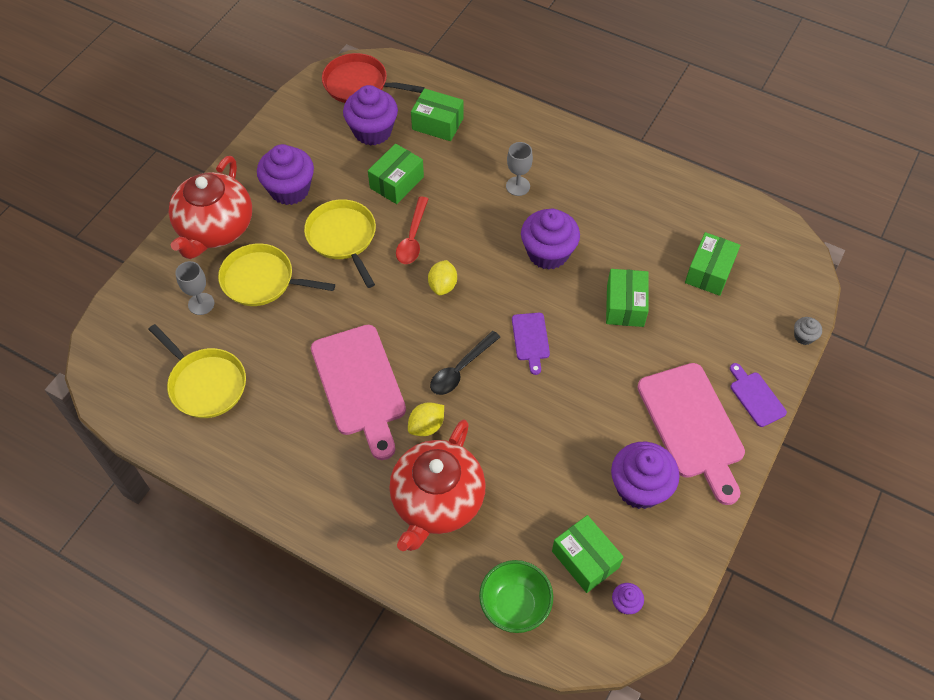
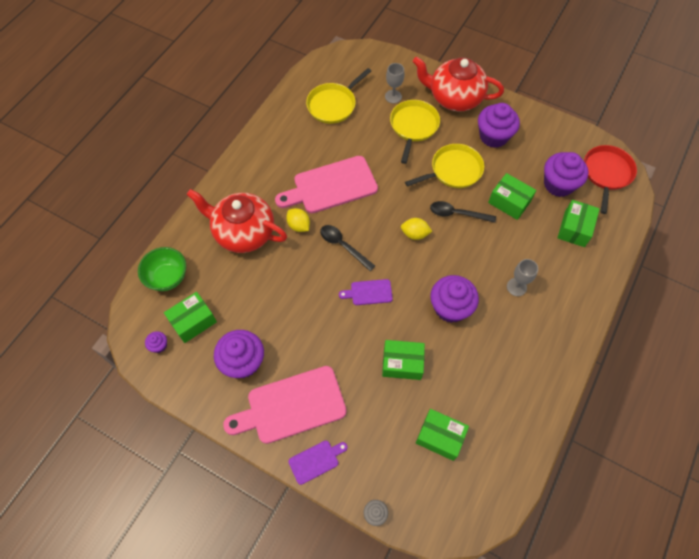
camera: 90 degrees right, 5 degrees up
(412, 238) = (457, 214): red spoon -> black spoon

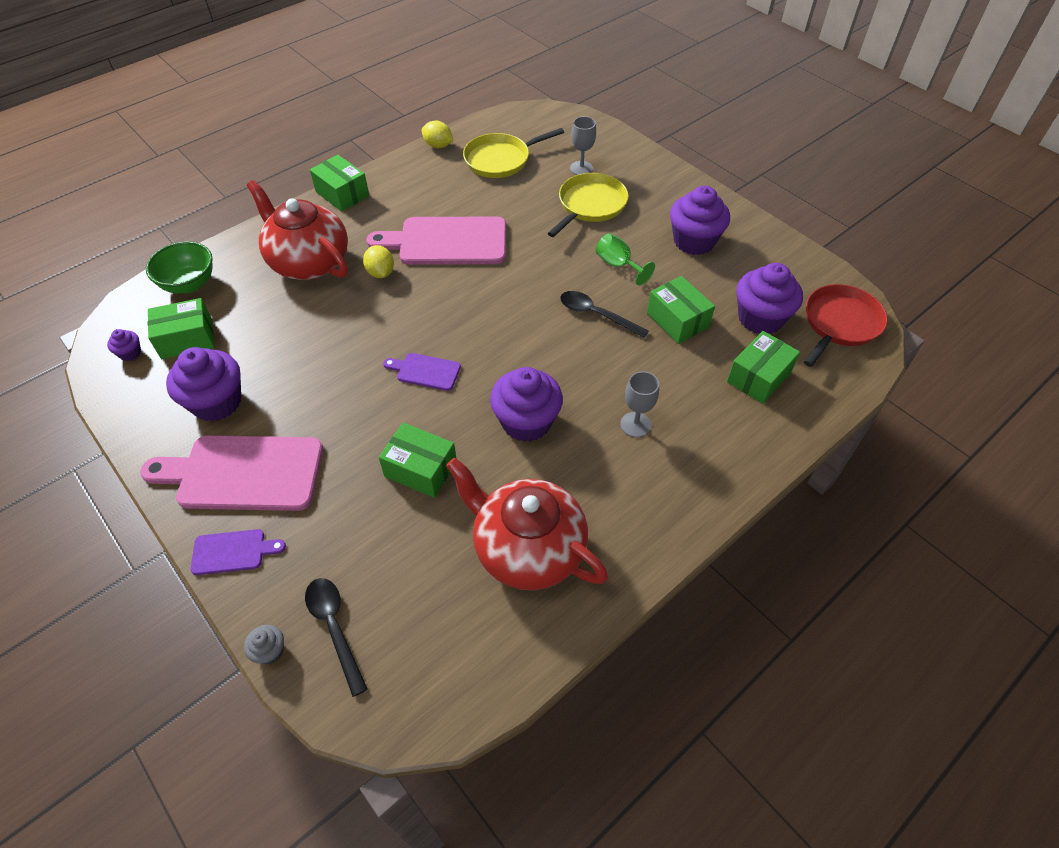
camera: 20 degrees right, 10 degrees down
(343, 246) = (423, 310): black spoon -> black spoon (334, 628)
(415, 234) = (525, 322): yellow lemon -> yellow lemon (438, 146)
(440, 437) = (420, 581): green box -> green box (342, 194)
(453, 170) = (618, 265): yellow pan -> green goblet
(454, 98) = (662, 188): red teapot -> red teapot (527, 548)

